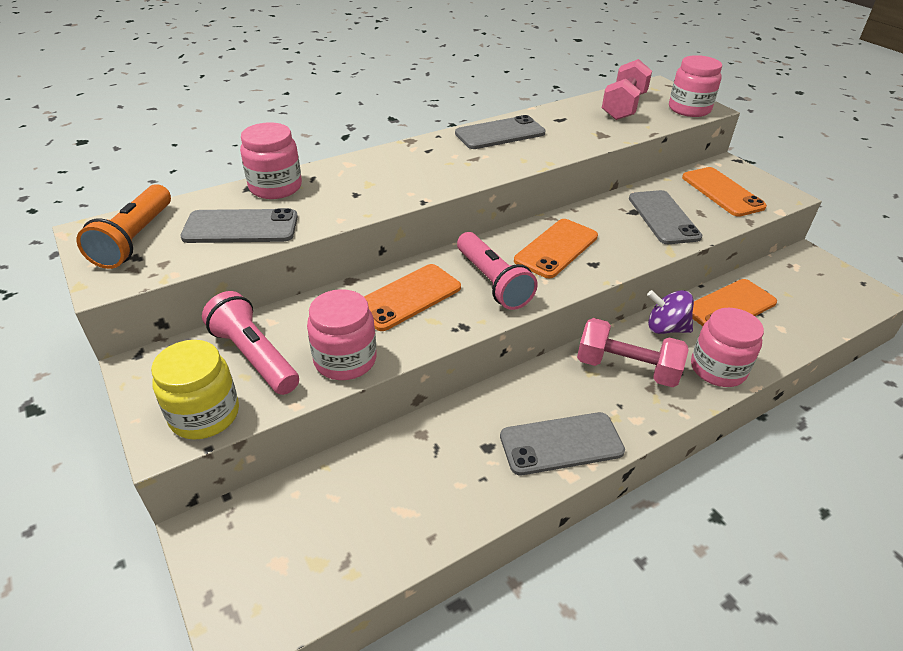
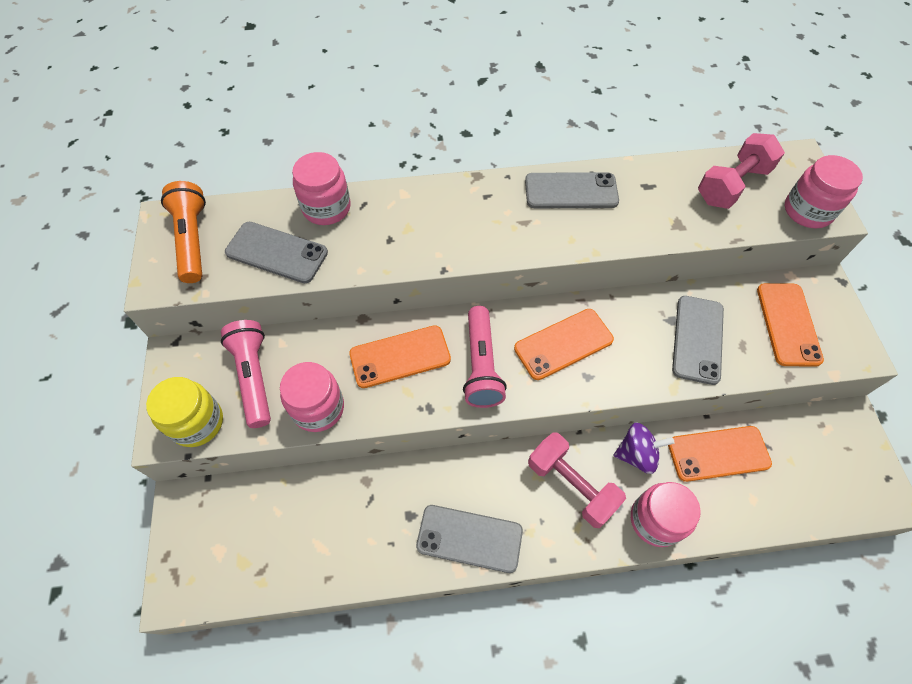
camera: 25 degrees right, 20 degrees up
(135, 239) = (192, 240): orange flashlight -> orange flashlight turned 135 degrees clockwise
(666, 328) = (636, 454): purple spinning top -> purple spinning top turned 135 degrees clockwise

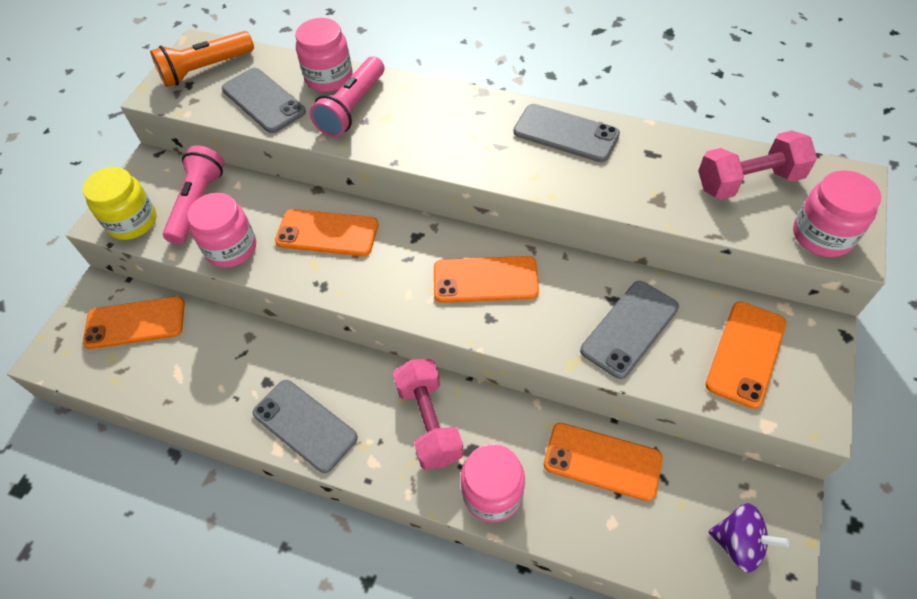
camera: 30 degrees right, 5 degrees down
(192, 240) = (205, 69): orange flashlight -> orange flashlight turned 135 degrees counterclockwise
(245, 518) = (135, 323): none -> orange phone
(481, 365) = (394, 268): pink flashlight -> pink flashlight (352, 108)
(636, 454) = (514, 424): purple spinning top -> purple spinning top (738, 543)

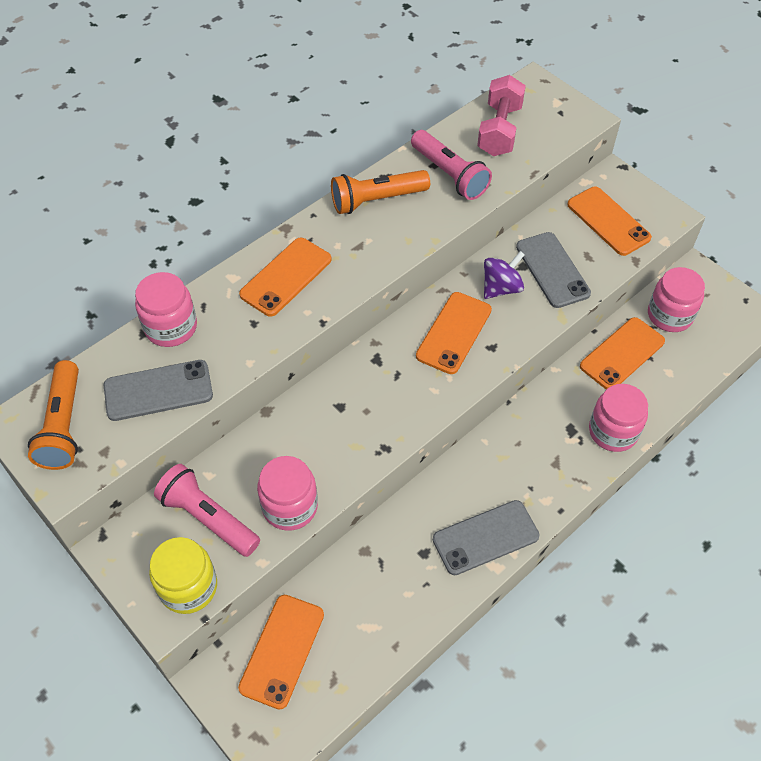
camera: 65 degrees left, 0 degrees up
(327, 233) = (327, 422): orange phone -> orange phone (286, 277)
(352, 108) = (229, 325): pink flashlight -> pink flashlight (449, 174)
(429, 422) = (533, 446): pink dumbbell -> none
(566, 133) = (376, 200): grey phone -> orange flashlight
(738, 543) = (714, 313): purple spinning top -> purple spinning top (501, 288)
(822, 235) = (568, 123): pink jar -> pink jar (670, 315)

